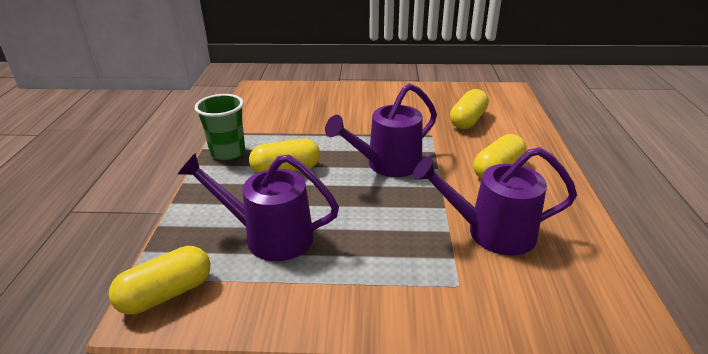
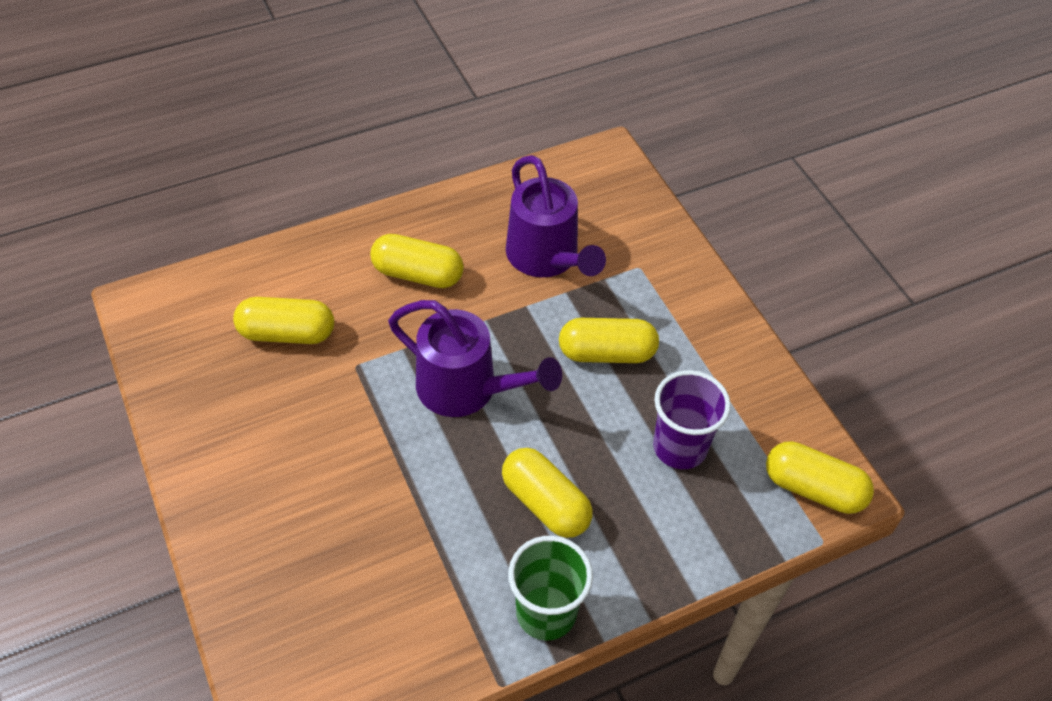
camera: 120 degrees left, 20 degrees up
(269, 236) = (680, 447): purple watering can -> purple cup
(375, 231) = (606, 353): none -> yellow capsule

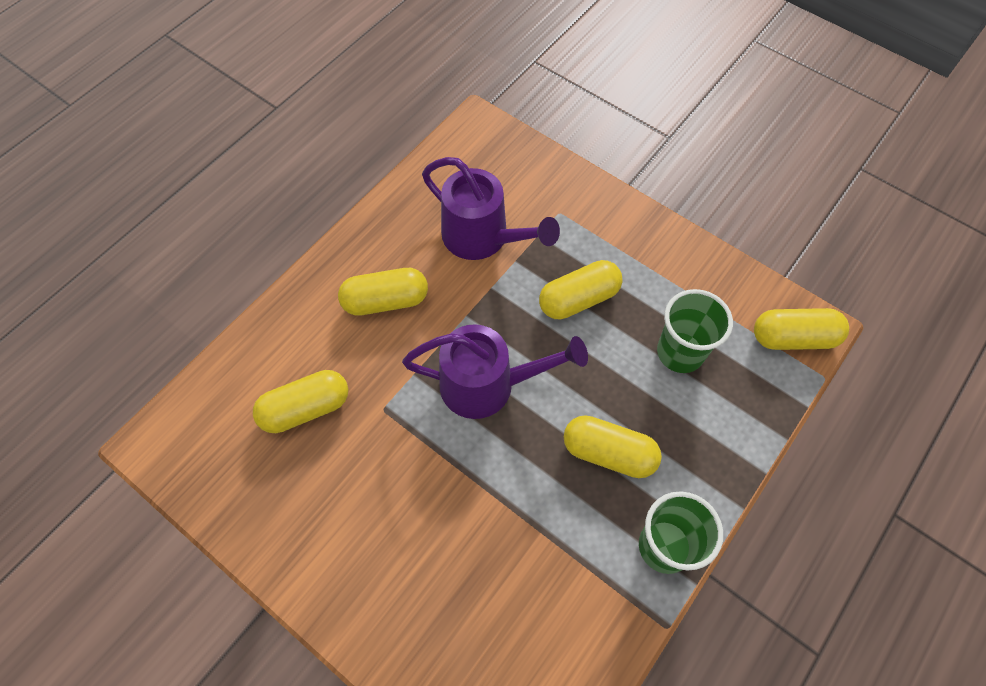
camera: 25 degrees left, 10 degrees up
(680, 447) = (680, 352): purple cup -> green cup

